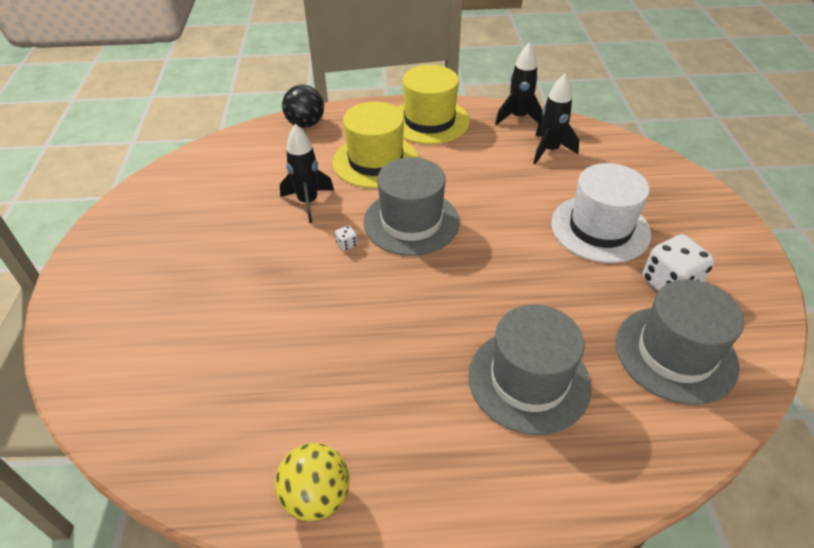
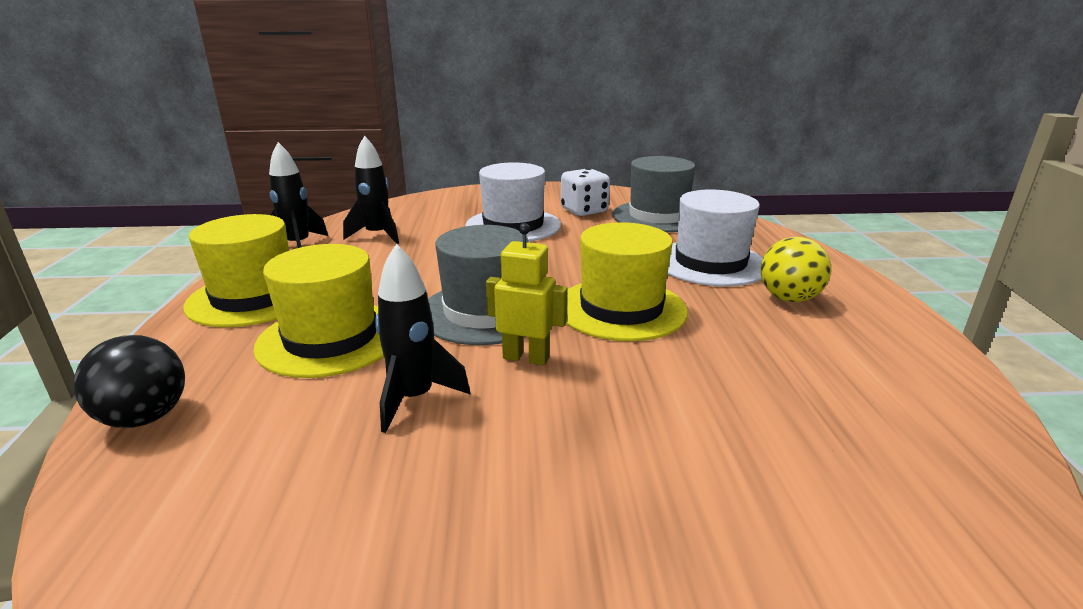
camera: 90 degrees left, 20 degrees down
(316, 496) = (920, 363): yellow ball -> yellow ball (789, 298)
(347, 244) = (526, 357): white dice -> yellow robot
(418, 297) = (621, 308): none -> yellow hat
(529, 380) = (710, 263): grey hat -> white hat

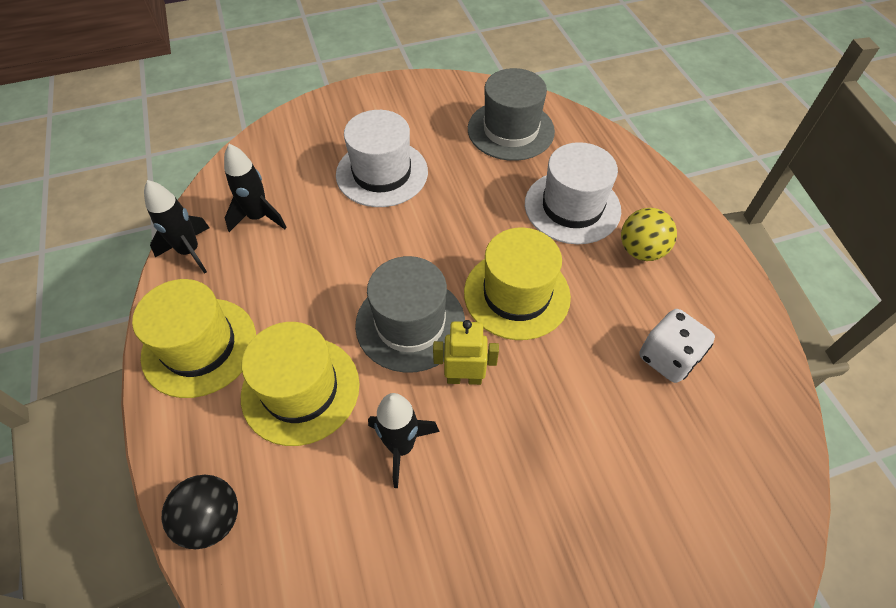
camera: 15 degrees left, 30 degrees up
(584, 211) = (439, 131): white dice -> white dice (667, 358)

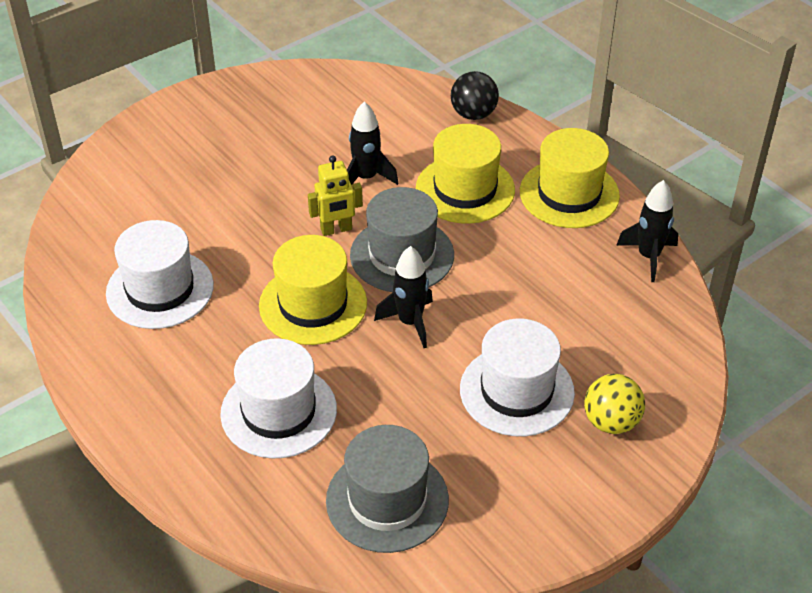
camera: 160 degrees right, 10 degrees down
(258, 217) = (612, 305): black rocket -> black rocket (410, 322)
(641, 251) = (193, 381): yellow ball -> yellow ball (611, 422)
(667, 358) = (160, 289): white dice -> white hat

